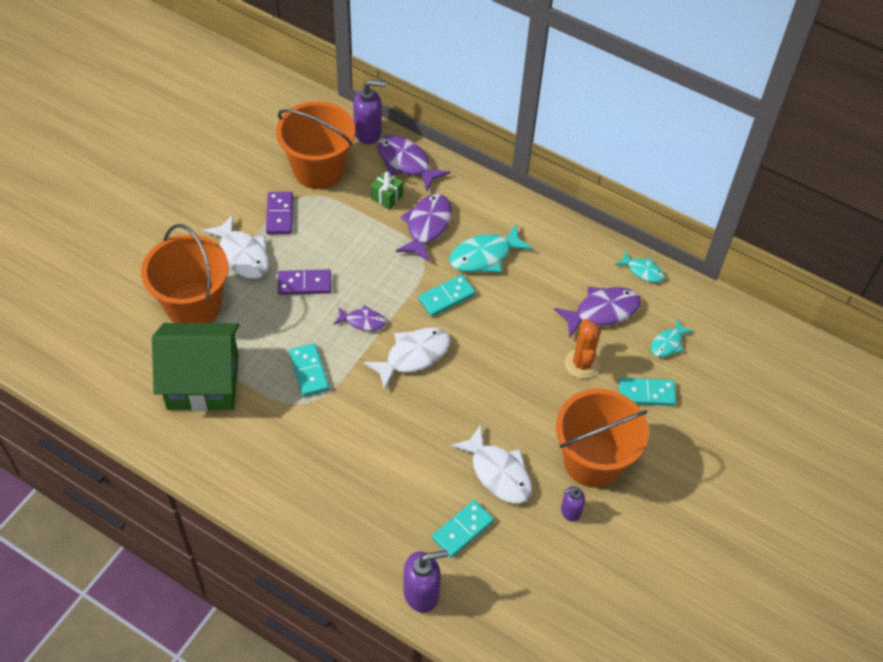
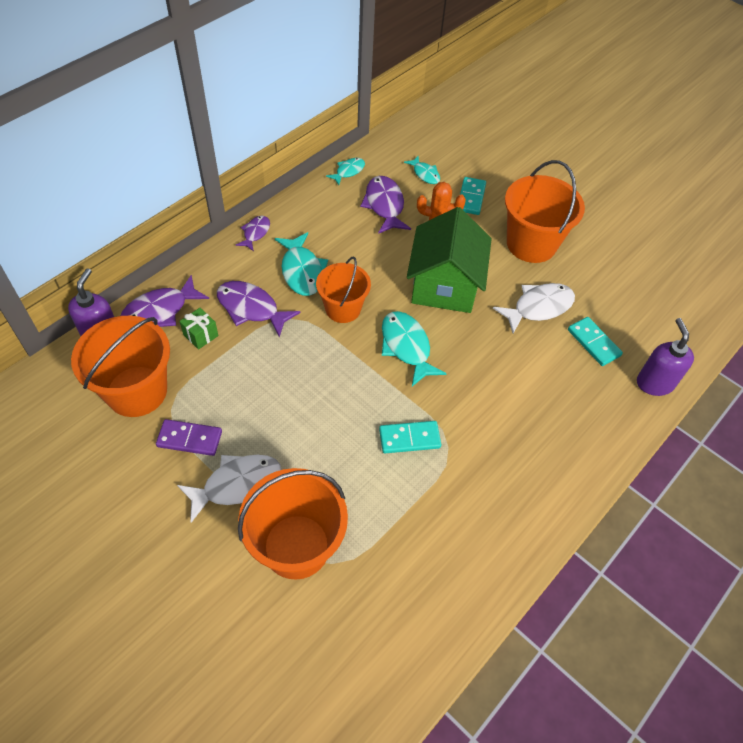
camera: 80 degrees left, 0 degrees up
(203, 382) = (407, 546): green house -> green house (444, 285)
(304, 284) = (295, 427): purple domino -> none
(363, 321) = (356, 381): purple fish -> purple fish (255, 233)
(413, 356) = (406, 347): white fish -> turquoise fish
(446, 297) = (343, 309): turquoise domino -> orange bucket
(570, 511) = (577, 268): purple soap dispenser -> none

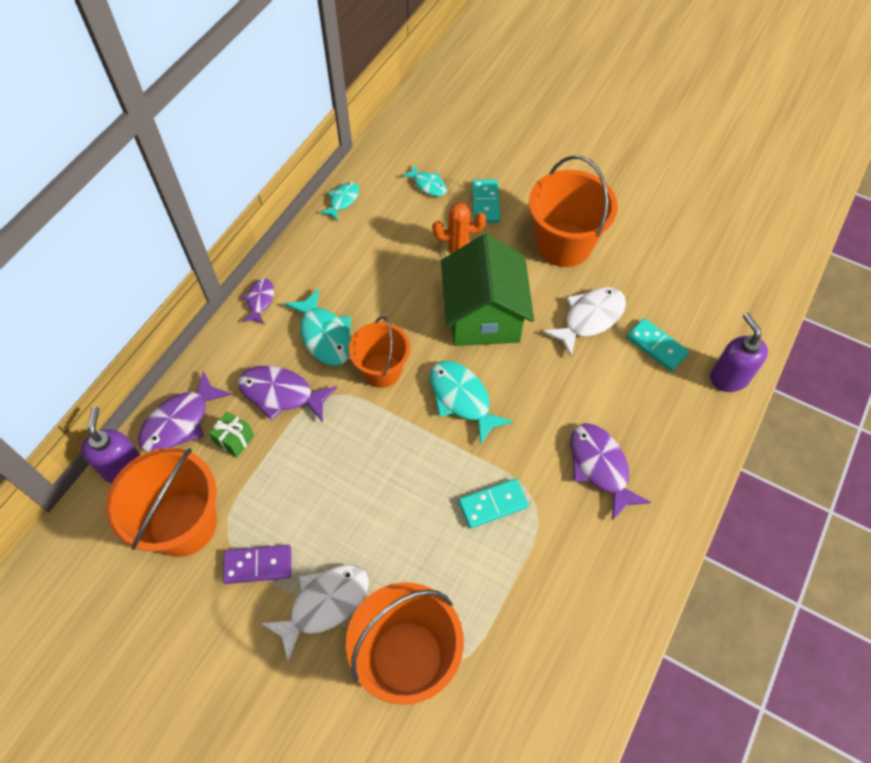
camera: 10 degrees left, 5 degrees up
(384, 205) = (394, 234): purple fish -> purple fish (600, 467)

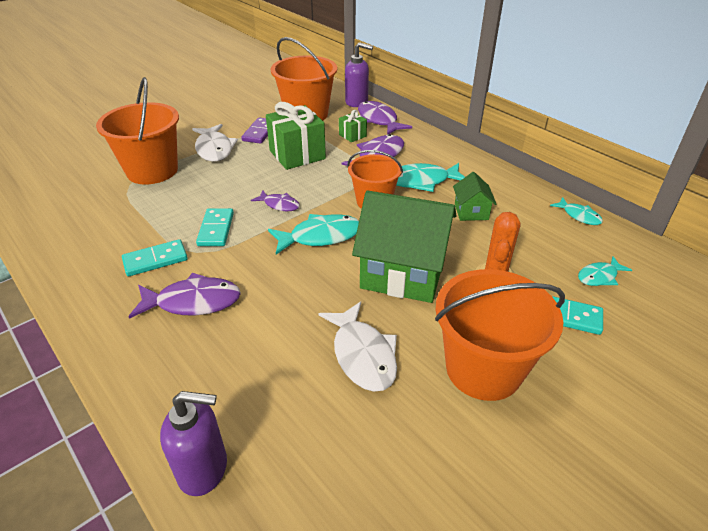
camera: 110 degrees right, 20 degrees down
(260, 301) = (469, 159): purple fish -> purple fish (279, 205)
(306, 488) = (297, 155): none -> green gift
(367, 282) = (471, 211): none -> green house
(656, 346) = (293, 406): turquoise domino -> turquoise domino (155, 260)

